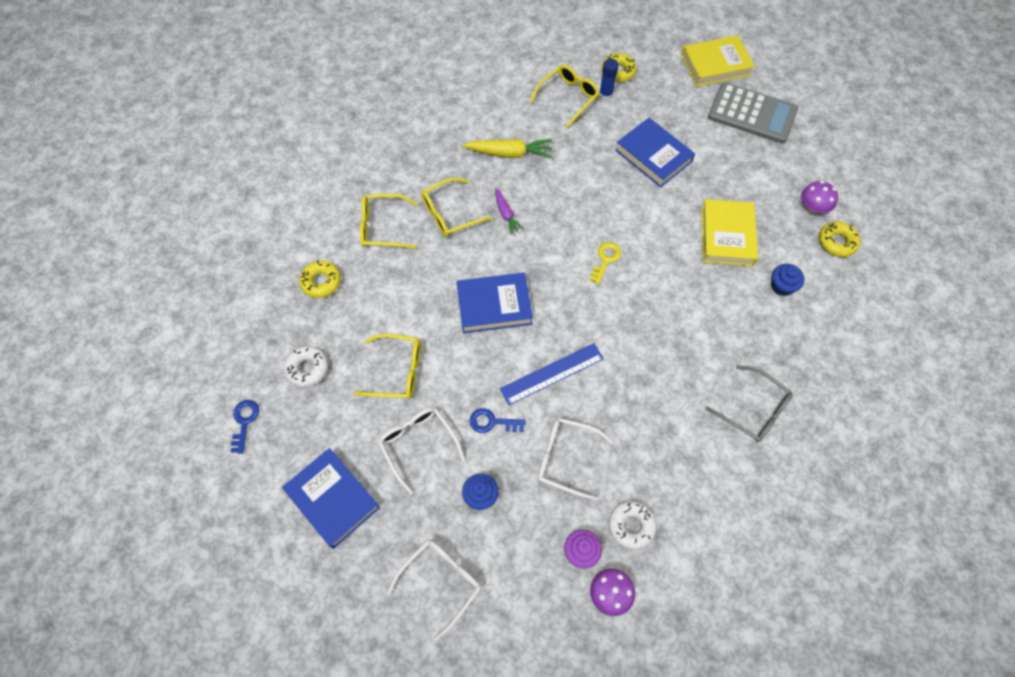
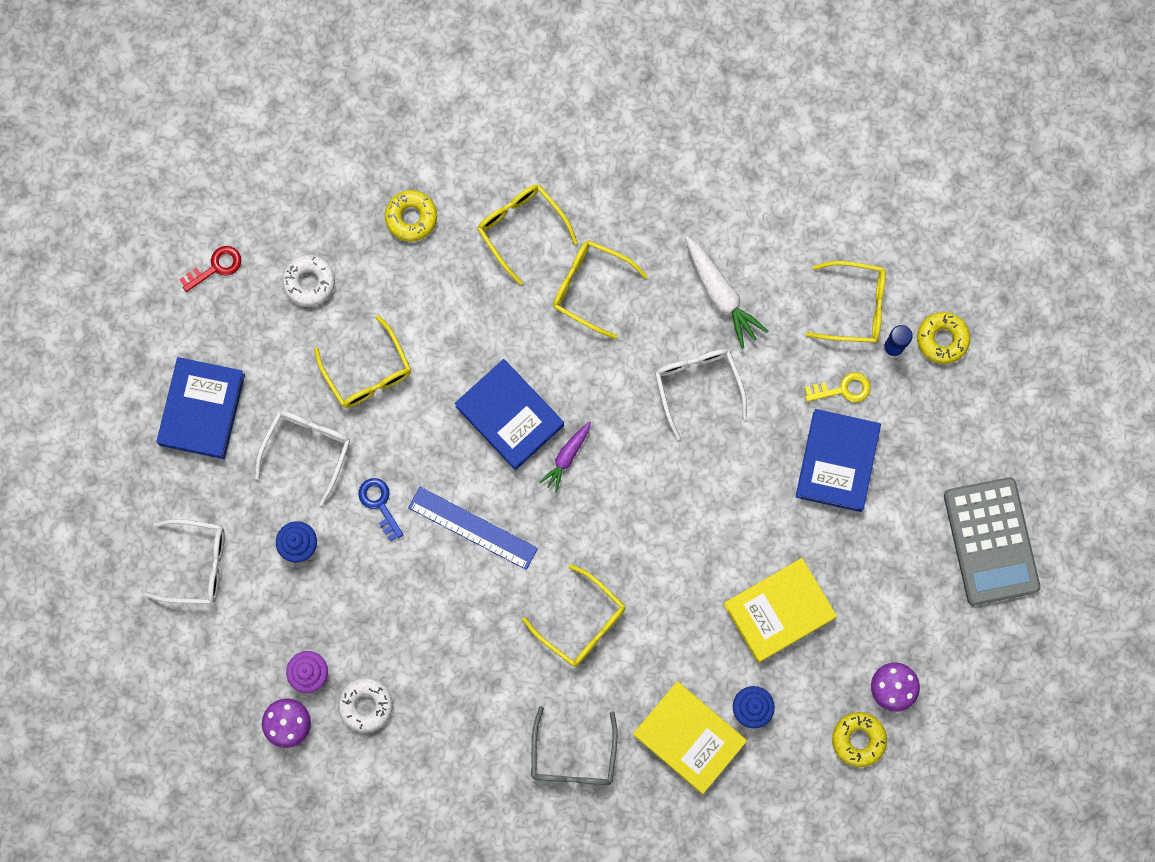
camera: 55 degrees right, 15 degrees up
(244, 422) = (216, 267): blue key -> red key
(506, 214) = (633, 349): purple carrot -> purple carrot (567, 457)
(509, 153) = (720, 295): yellow carrot -> white carrot
(566, 458) = (391, 601): white glasses -> white glasses (698, 386)
(605, 260) = (650, 496): yellow key -> yellow key (843, 389)
(662, 348) = (581, 622): none -> yellow glasses
(715, 65) = (1042, 452): yellow book -> yellow book (689, 737)

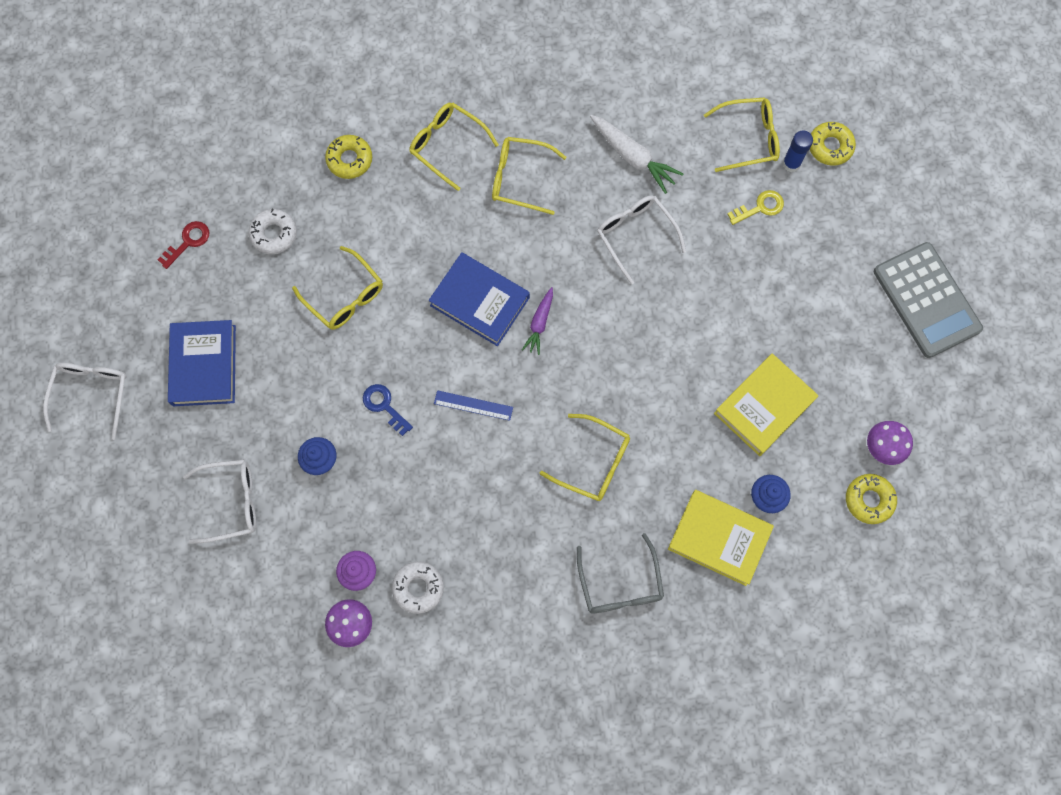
camera: 15 degrees left, 5 degrees down
(307, 450) = (307, 376): white glasses -> white glasses (91, 395)
(472, 528) = (473, 405): blue ruler -> blue ruler, size x0.63
(837, 462) = (774, 268): blue book -> none

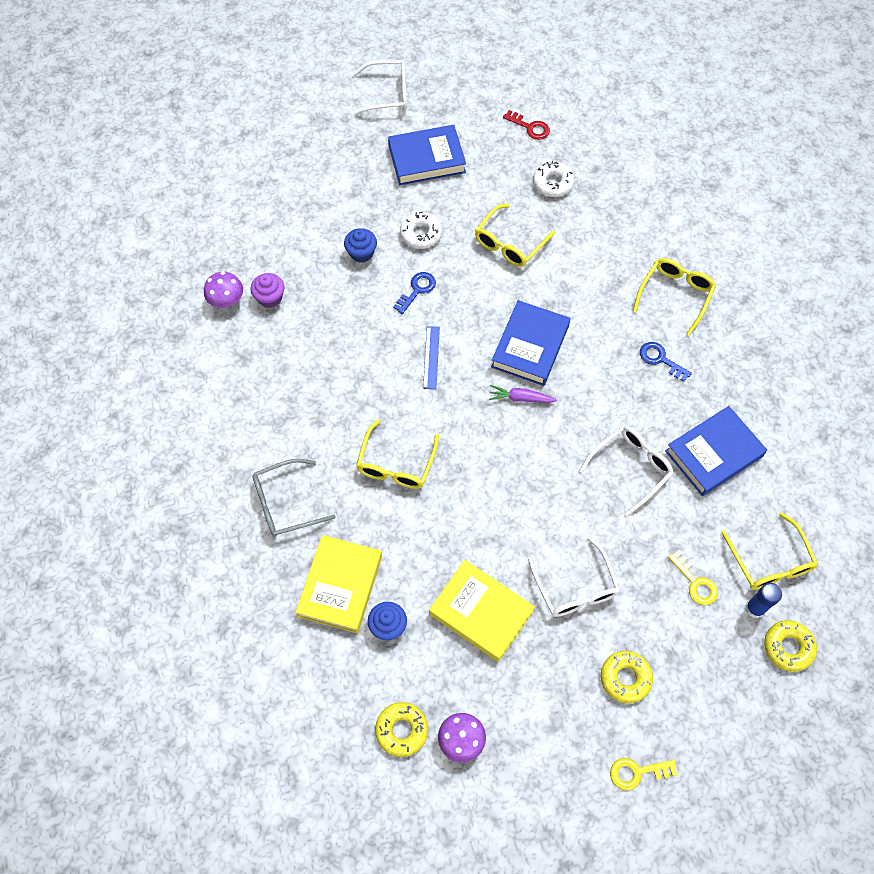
camera: 80 degrees right, 10 degrees down
(230, 502) = (316, 199): white glasses -> white glasses (575, 587)
(349, 160) = (637, 224): yellow donut -> yellow donut (625, 678)
(418, 588) = (262, 343): white donut -> white donut (421, 234)
(520, 179) = (660, 359): yellow glasses -> blue key
(633, 157) = (713, 454): white carrot -> blue book
(926, 300) = (637, 772): grey calculator -> yellow key

